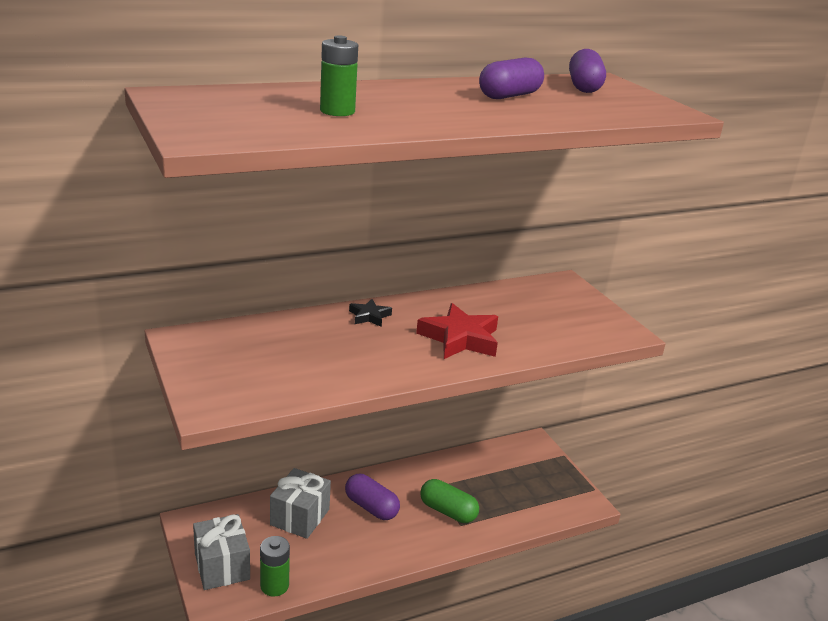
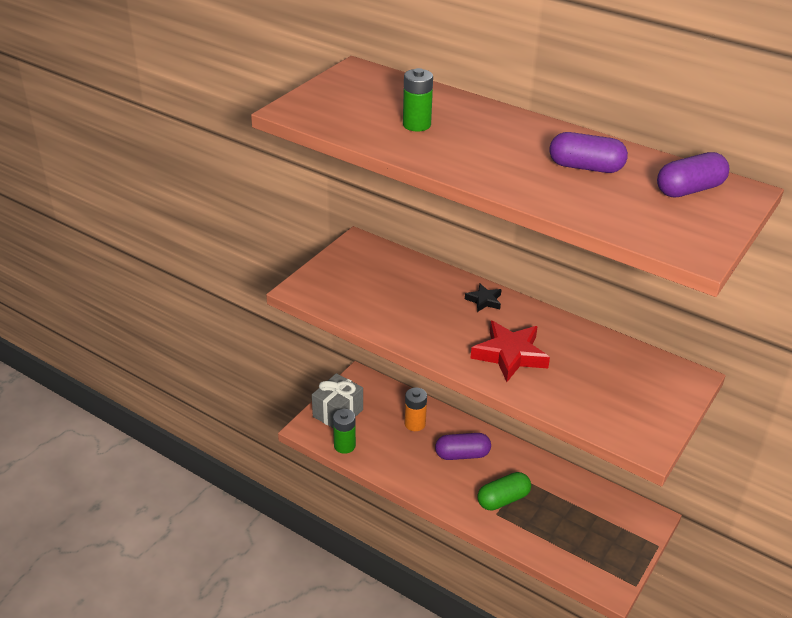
camera: 60 degrees right, 10 degrees up
(300, 517) = (415, 424): grey gift -> orange battery
(371, 507) = (462, 455): purple capsule -> purple capsule turned 75 degrees clockwise
(448, 511) = (503, 499): green capsule -> green capsule turned 60 degrees clockwise

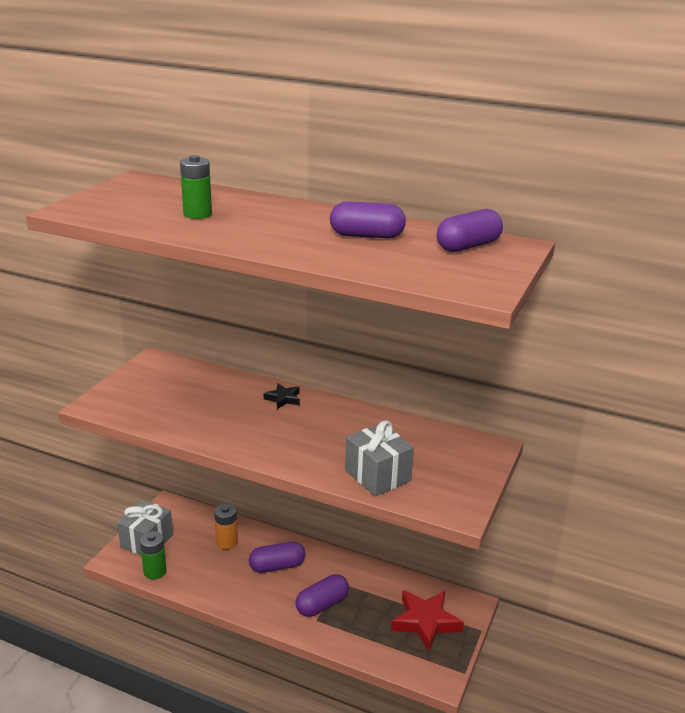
camera: 10 degrees left, 10 degrees down
(503, 499) = (322, 605): green capsule -> purple capsule
(510, 355) = (313, 443): red star -> red star (425, 622)
(571, 397) = (377, 475): none -> grey gift

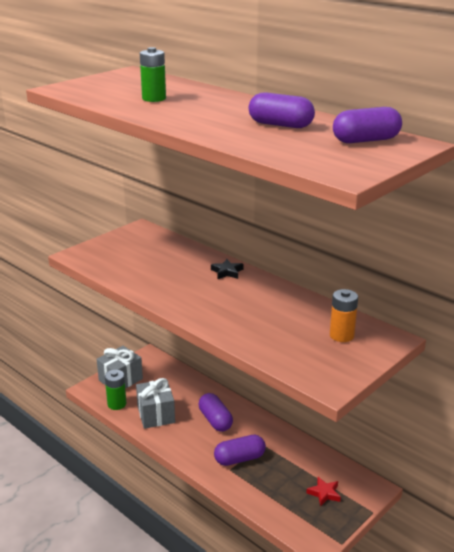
camera: 20 degrees right, 0 degrees up
(227, 542) = (182, 393): orange battery -> orange battery (341, 335)
(277, 566) = (215, 420): purple capsule -> purple capsule turned 60 degrees clockwise
(377, 475) = (273, 344): grey gift -> grey gift (156, 414)
(425, 622) = (324, 493): red star -> red star, size x0.52

